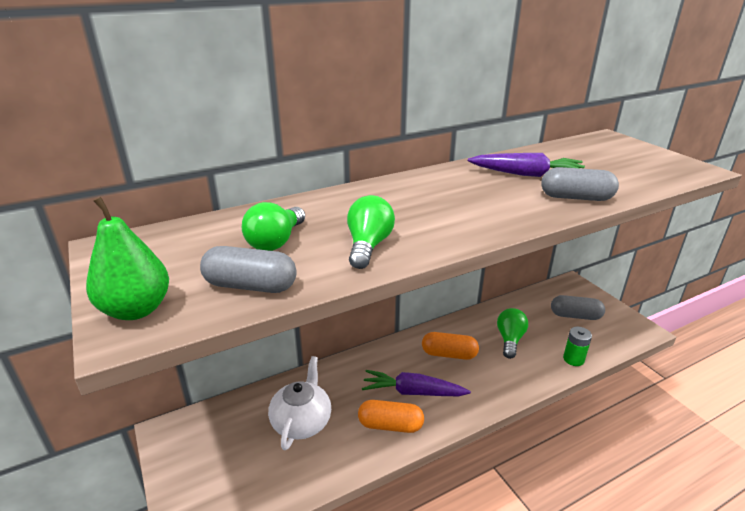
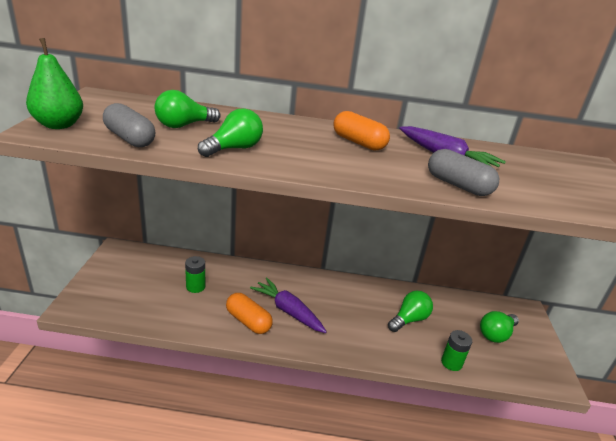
camera: 30 degrees right, 0 degrees up
(302, 421) = (195, 287): white teapot -> green battery
(449, 354) = (345, 302): orange capsule -> orange capsule (358, 143)
(575, 316) = (496, 334): grey capsule -> green light bulb

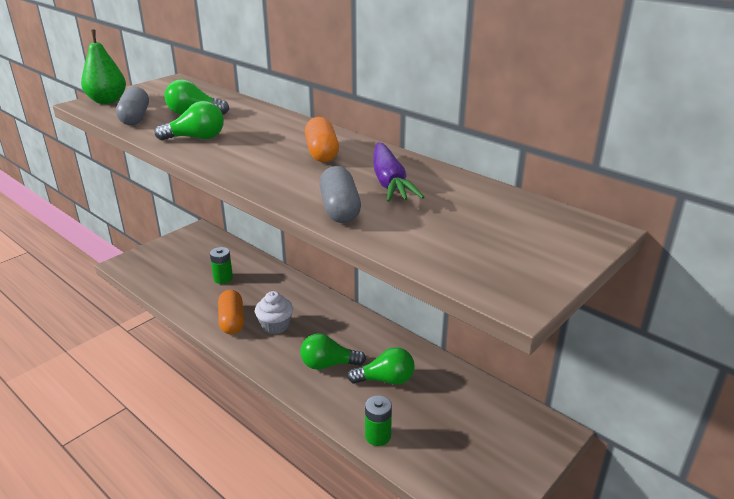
camera: 40 degrees right, 0 degrees up
(288, 311) = (275, 326): purple carrot -> white cupcake
(496, 334) = (472, 436): green light bulb -> green light bulb (328, 364)

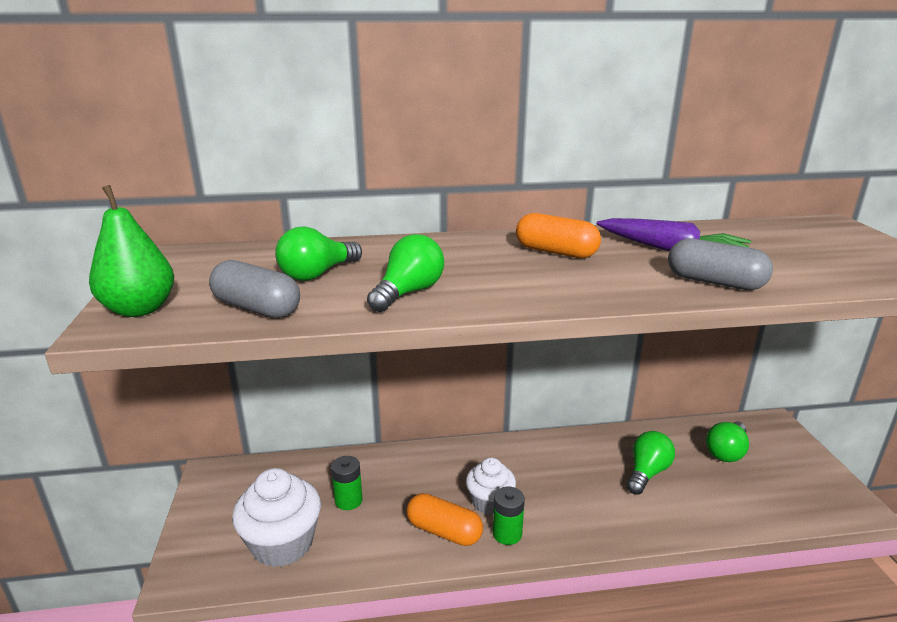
camera: 50 degrees left, 5 degrees down
(171, 276) = (282, 543): none -> white cupcake
(328, 364) = (593, 496): green light bulb -> green light bulb (726, 452)
(378, 436) = (726, 517): green battery -> green battery (507, 534)

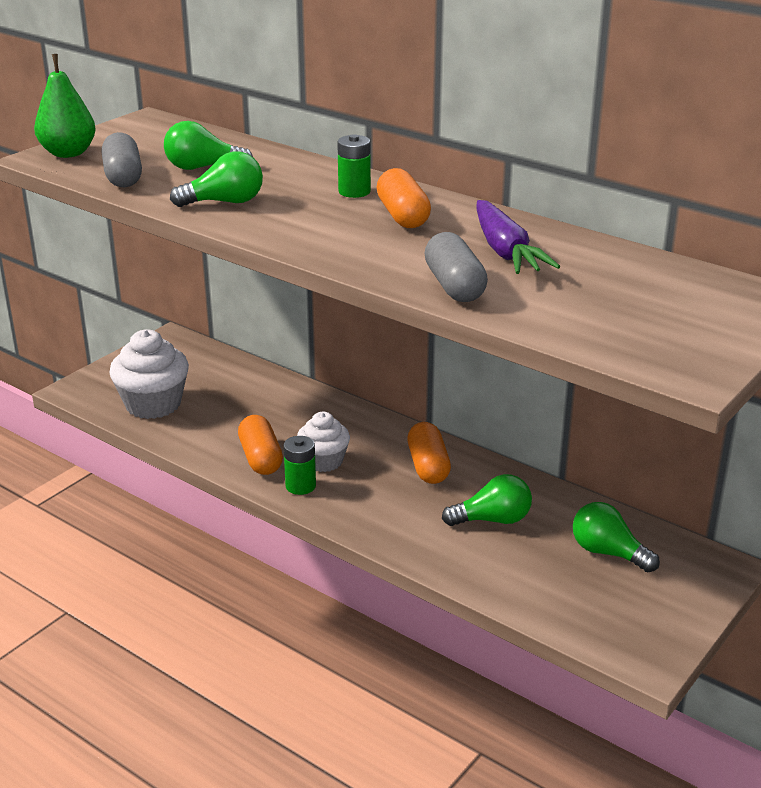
camera: 45 degrees right, 5 degrees up
(348, 500) = (230, 403): green battery -> green battery (354, 192)
(554, 460) = (428, 466): none -> orange capsule
(726, 452) = (608, 552): green light bulb -> green light bulb turned 45 degrees clockwise

